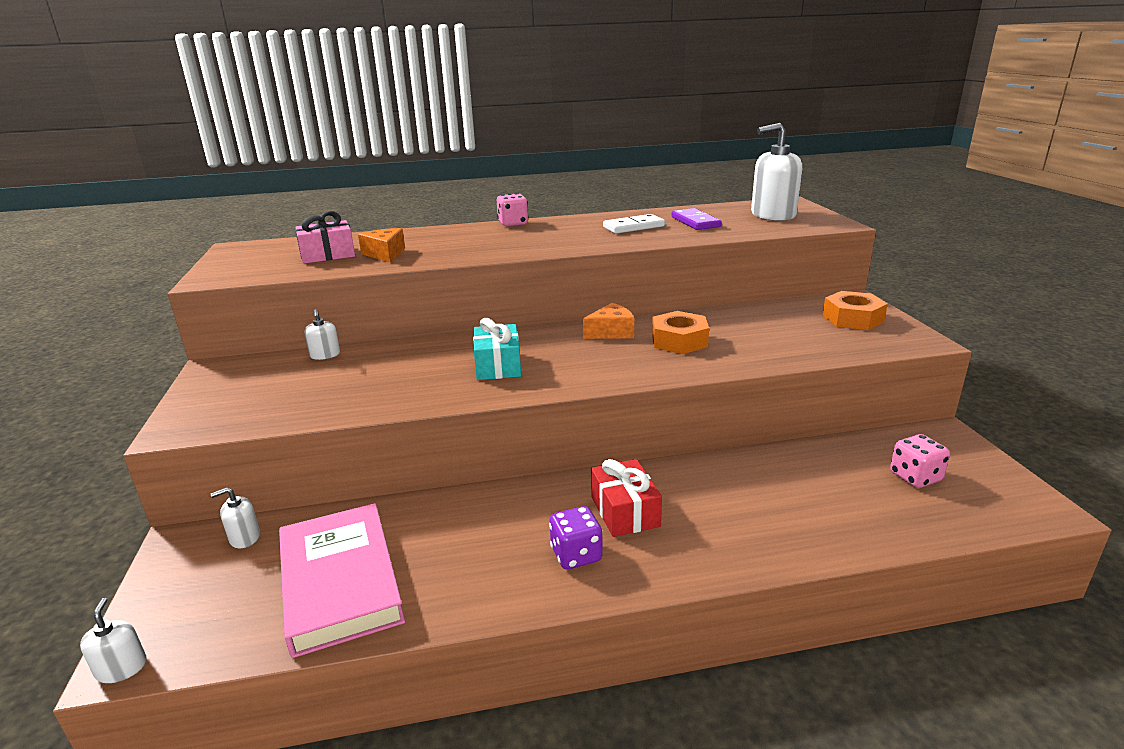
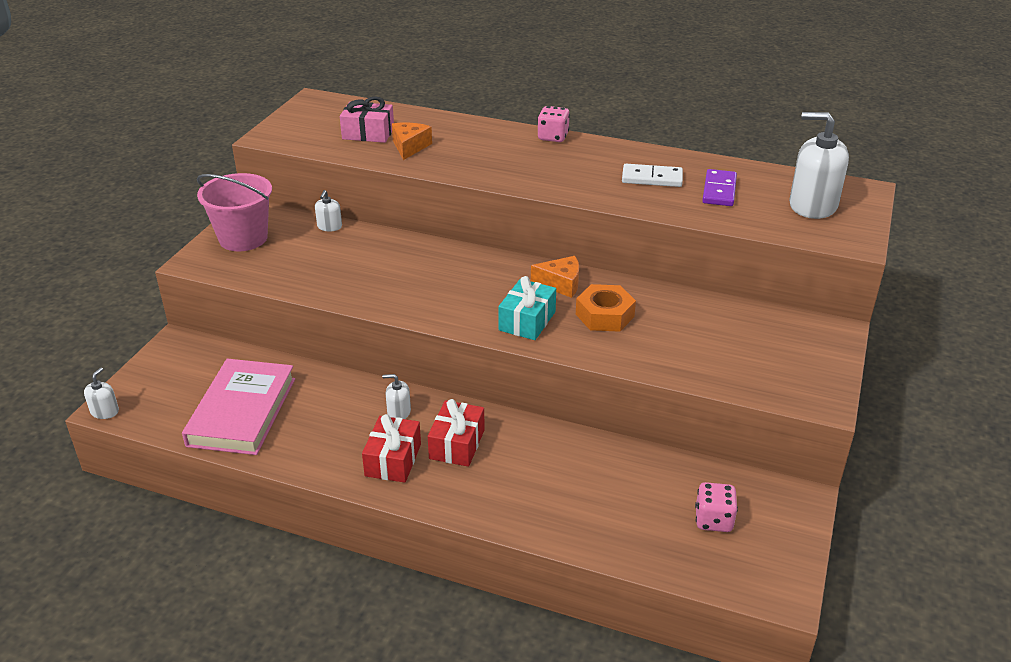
camera: 30 degrees right, 10 degrees up
(226, 391) = (243, 238): none -> pink bucket
(244, 537) = (212, 355): white soap dispenser -> white soap dispenser (399, 412)
(498, 365) = (437, 285): turquoise gift -> turquoise gift (527, 321)
(576, 555) = (393, 460): purple dice -> red gift
(852, 319) = (796, 351): orange nut -> none

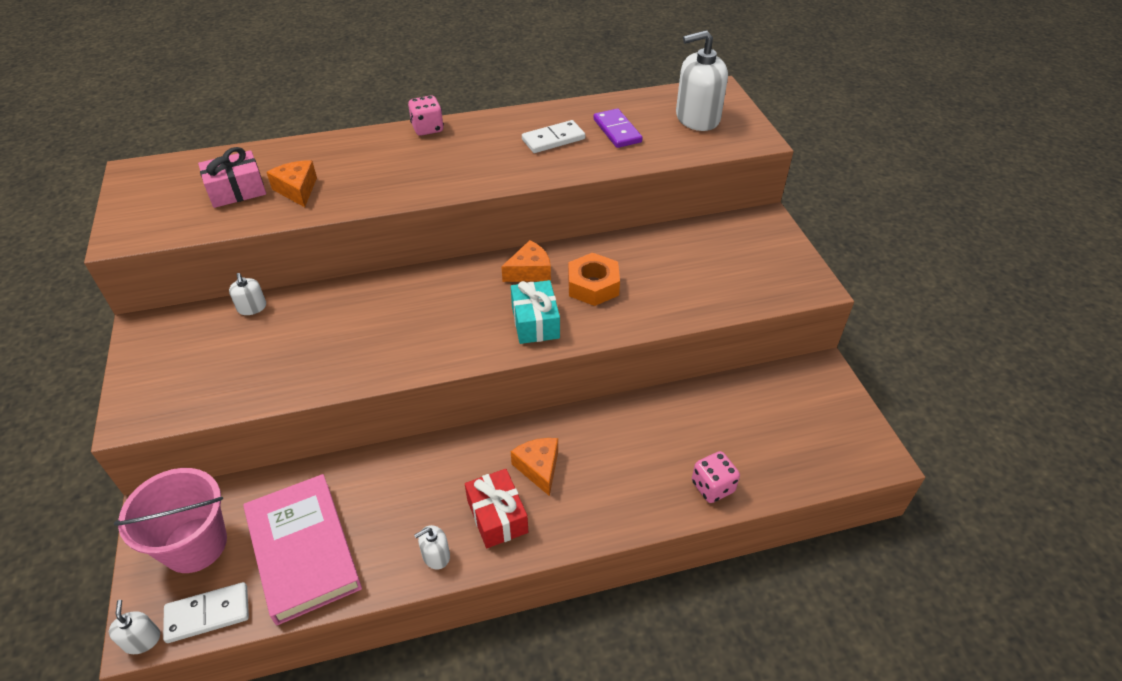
camera: 35 degrees left, 10 degrees up
(152, 418) = (208, 614): none -> white domino
(243, 238) = (165, 363): pink bucket -> pink bucket (195, 544)
(399, 412) = (459, 465): white soap dispenser -> white soap dispenser (436, 555)
(457, 444) = (539, 468): red gift -> orange cheese
(713, 520) = (786, 423): pink dice -> pink dice (712, 487)

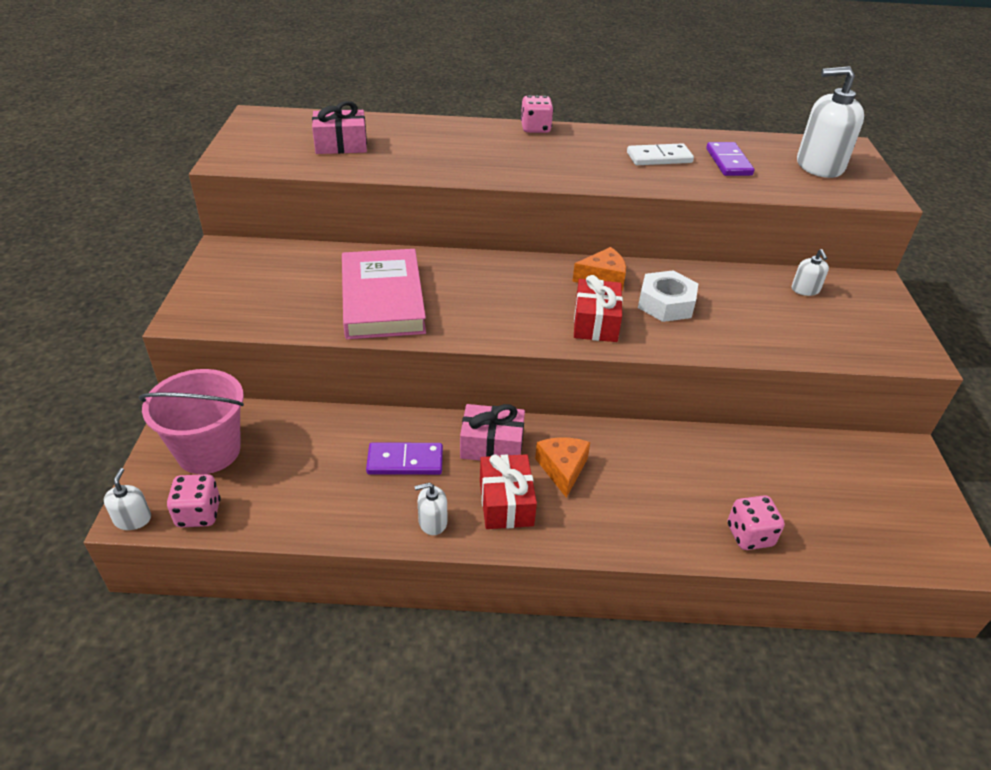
camera: 15 degrees right, 5 degrees down
(208, 614) = (199, 514): white domino -> pink dice
(252, 307) = (325, 253): white soap dispenser -> white soap dispenser (805, 290)
(297, 190) = (396, 154): orange cheese -> none
(303, 551) = (305, 483): pink book -> pink book (382, 299)
(392, 501) = (405, 461): none -> purple domino
(468, 462) = (492, 445): none -> pink gift
(535, 322) = (595, 323): turquoise gift -> red gift
(593, 286) = (666, 304): orange nut -> white nut

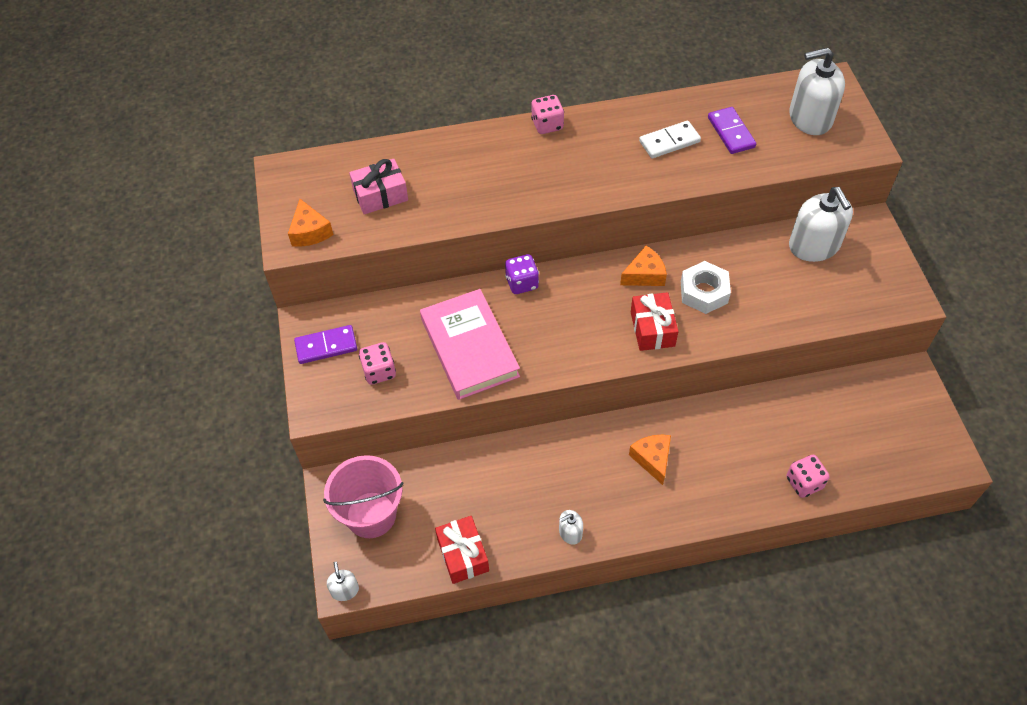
camera: 10 degrees left, 15 degrees up
(199, 514) = (392, 572): pink dice -> pink dice (379, 371)
(254, 156) = (310, 232): none -> orange cheese
(405, 461) = (529, 484): purple domino -> purple domino (326, 346)
(465, 261) = (522, 283): none -> purple dice
(492, 445) = (591, 451): pink gift -> none
(506, 502) = (619, 501): red gift -> red gift (463, 555)
(805, 290) = (814, 246): white soap dispenser -> white soap dispenser, size x2.14

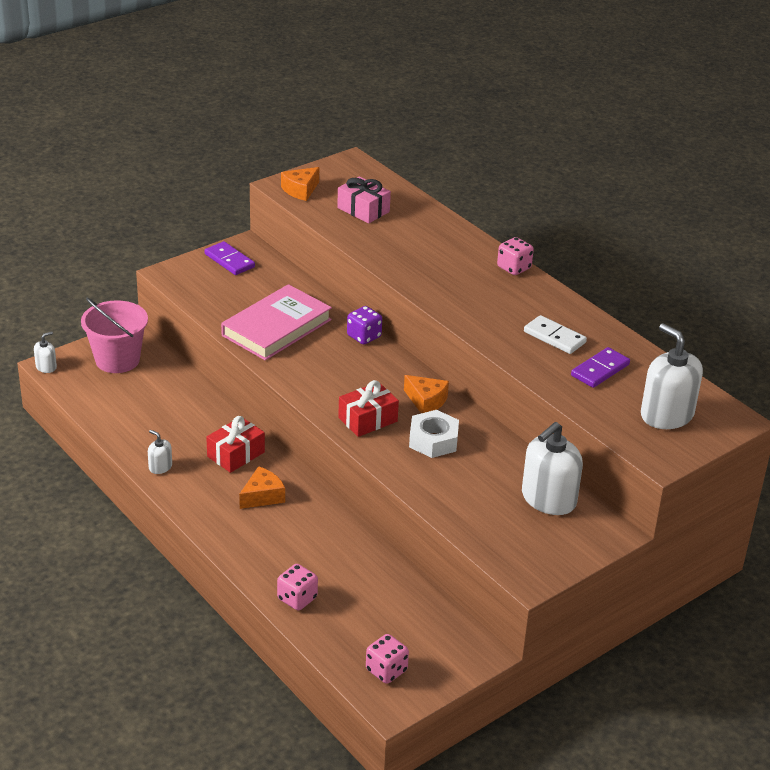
camera: 60 degrees right, 20 degrees down
(379, 371) = (223, 291): pink dice -> pink dice (386, 670)
(463, 555) = (107, 415): red gift -> red gift (236, 454)

